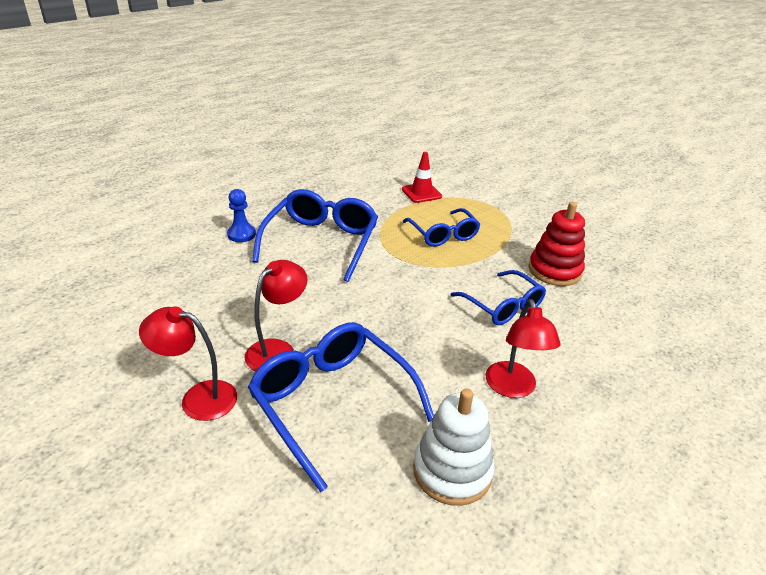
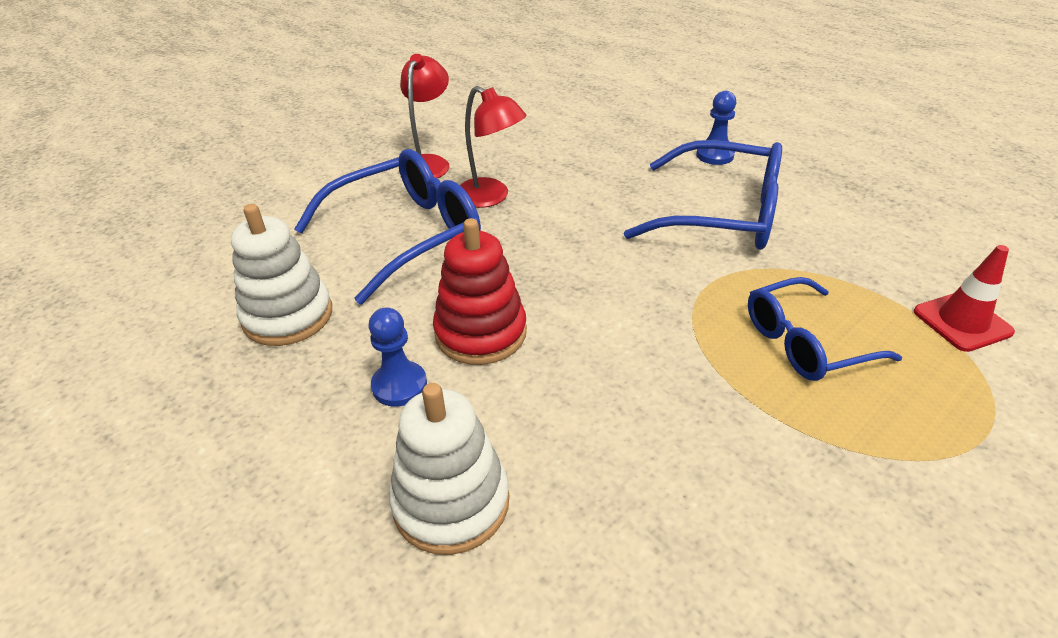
camera: 95 degrees right, 5 degrees up
(503, 306) = (592, 401): blue glasses -> none
(513, 388) = (399, 385): red lamp -> blue pawn
(554, 271) = (731, 508): red stacking toy -> red stacking toy (481, 333)
(590, 358) = (451, 502): none -> white stacking toy

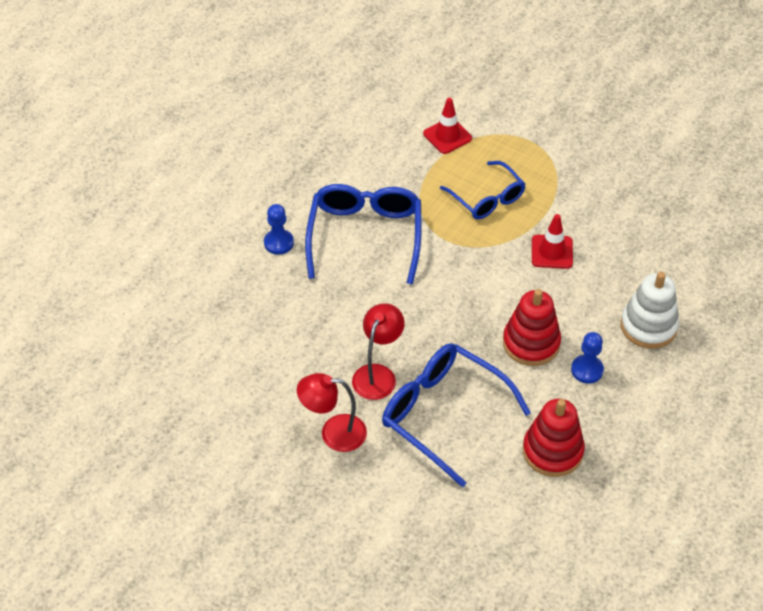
camera: 105 degrees left, 10 degrees up
(288, 316) = (552, 451): white stacking toy -> red stacking toy
(669, 400) = (552, 252): none -> red traffic cone

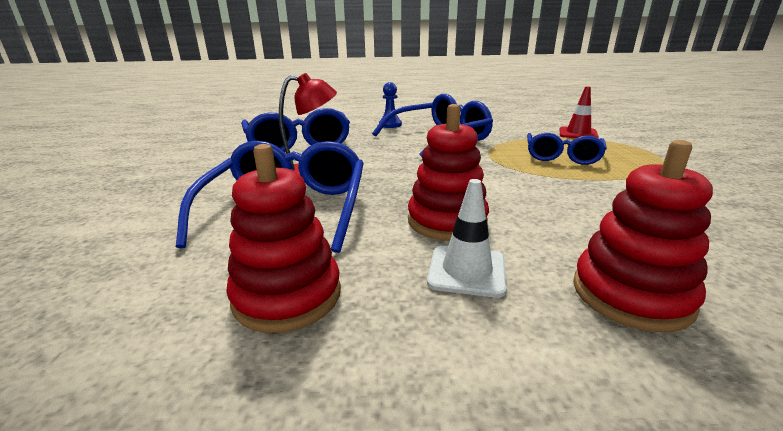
camera: 55 degrees right, 25 degrees down
(282, 349) = (298, 144): none -> blue glasses
(333, 433) = (224, 176): red lamp -> none
(552, 252) = (578, 194): red traffic cone -> none
(587, 370) = (466, 271): blue pawn -> white traffic cone
(648, 326) = (631, 295): white stacking toy -> red stacking toy

